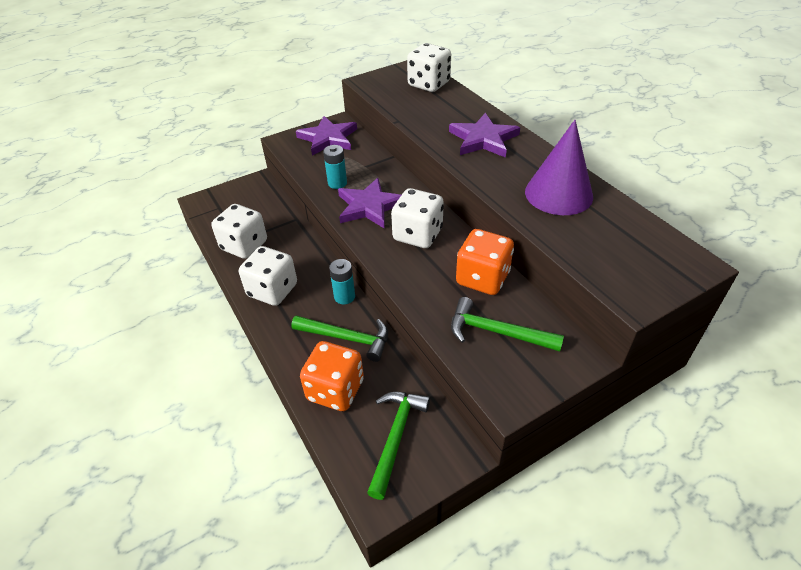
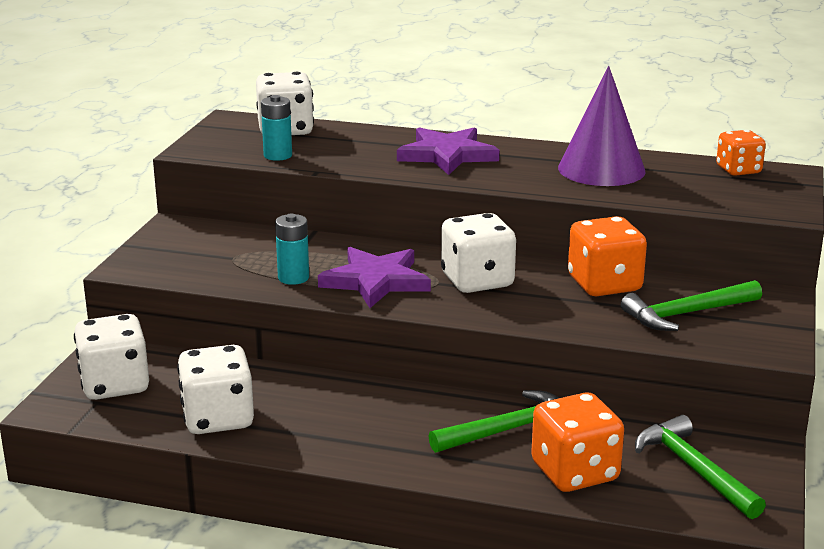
camera: 45 degrees left, 20 degrees down
(272, 290) = (342, 437): white dice -> white dice (115, 385)
(328, 138) = (192, 244): purple star -> none
(344, 297) = (442, 399): turquoise battery -> turquoise battery (278, 155)
(657, 241) = (738, 170): none -> orange dice

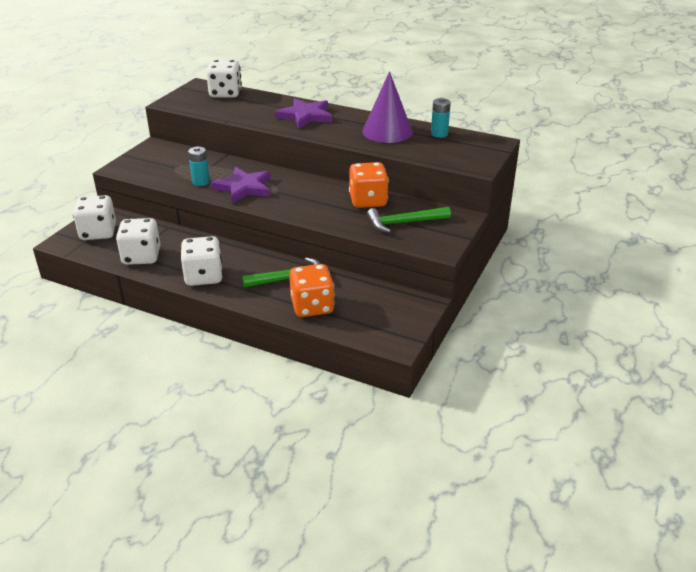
camera: 10 degrees right, 10 degrees up
(278, 155) = (212, 109): turquoise battery -> turquoise battery (439, 134)
(477, 281) = (298, 192): white dice -> white dice (204, 276)
(694, 469) = (378, 311): green hammer -> none
(738, 170) = (467, 138): orange dice -> none

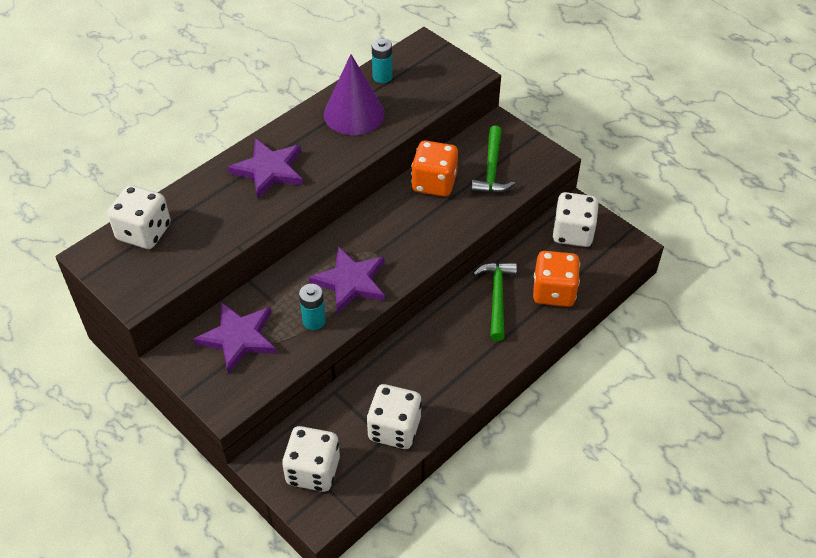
camera: 70 degrees left, 15 degrees up
(175, 161) = (238, 338): none -> purple star
(204, 276) = (463, 373): white dice -> white dice (572, 233)

